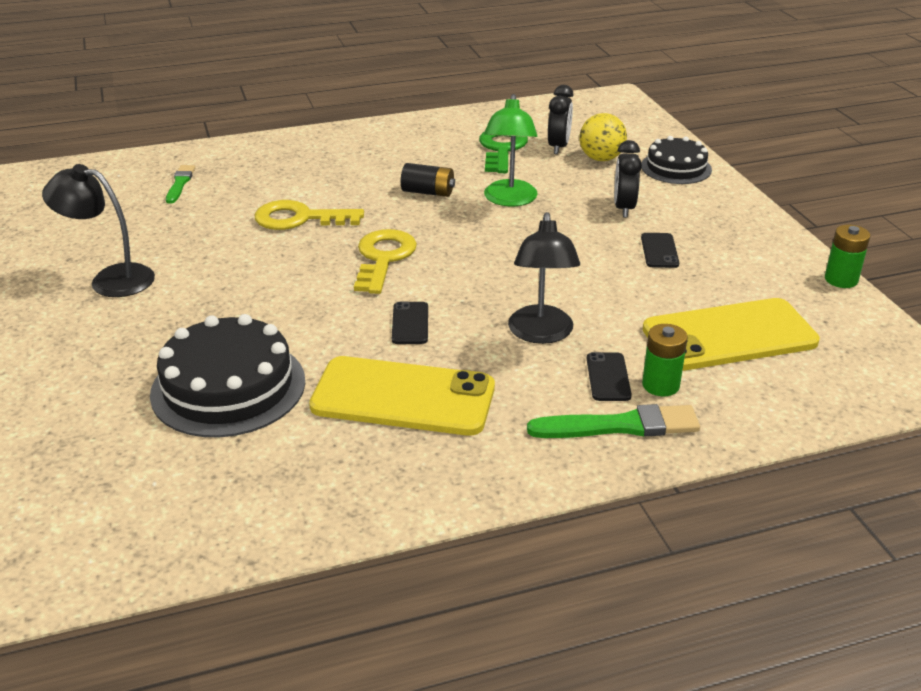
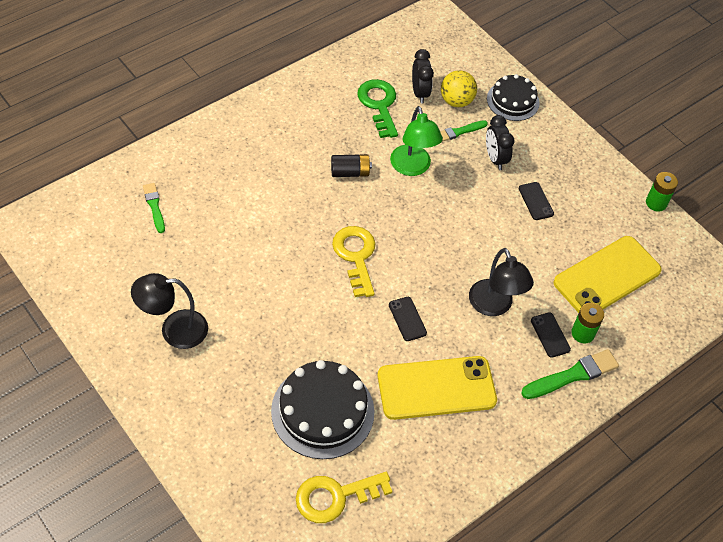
camera: 25 degrees left, 20 degrees up
(299, 218) = (272, 227): yellow key -> yellow key (335, 497)
(589, 181) = (459, 132): none -> green brush

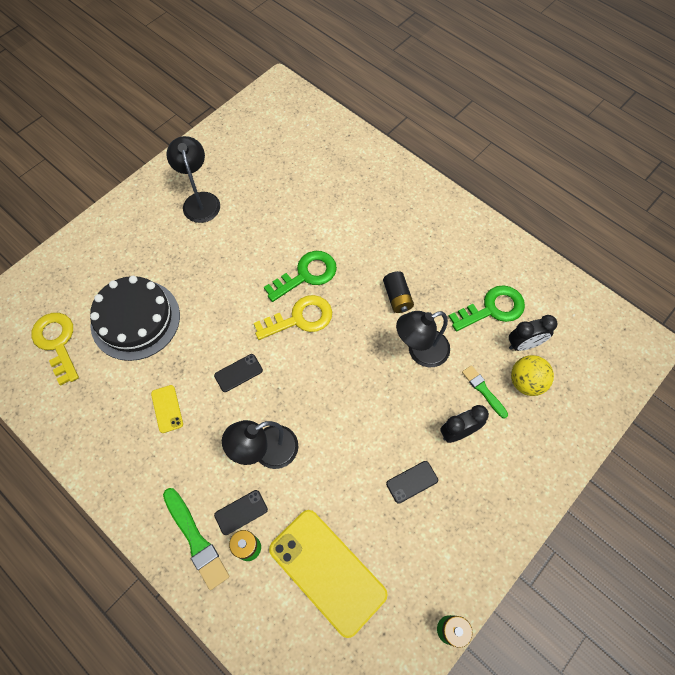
camera: 85 degrees right, 10 degrees up
(154, 206) = (317, 160): green brush -> none
(304, 242) = (307, 274): none -> green key
(412, 168) = (420, 352): green lamp -> black lamp
(436, 388) = (167, 409): yellow phone -> yellow phone, size x0.44
(513, 101) = (550, 442): black cake -> none

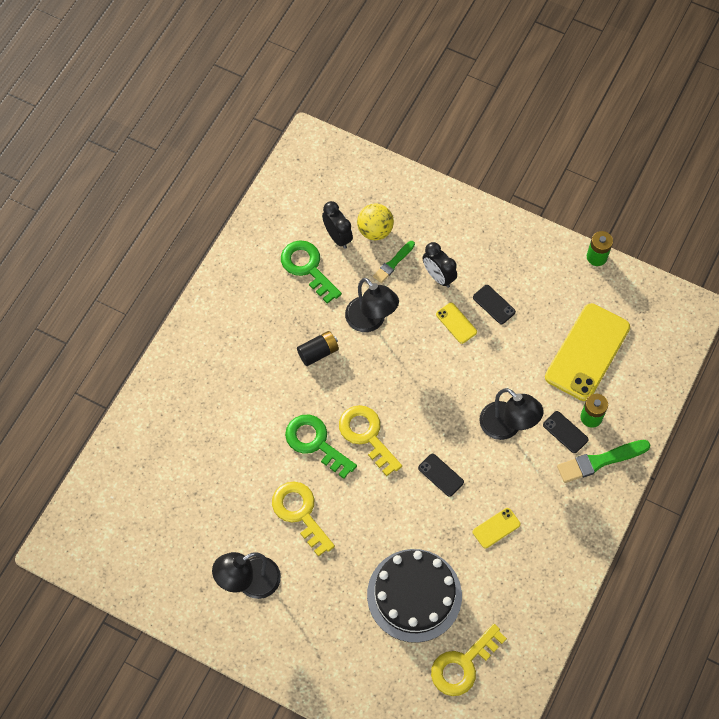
camera: 105 degrees left, 0 degrees up
(196, 540) = (600, 461): green brush -> green brush turned 150 degrees counterclockwise
(245, 248) = (300, 513): none -> yellow key
(398, 435) = (456, 323): none -> yellow phone

